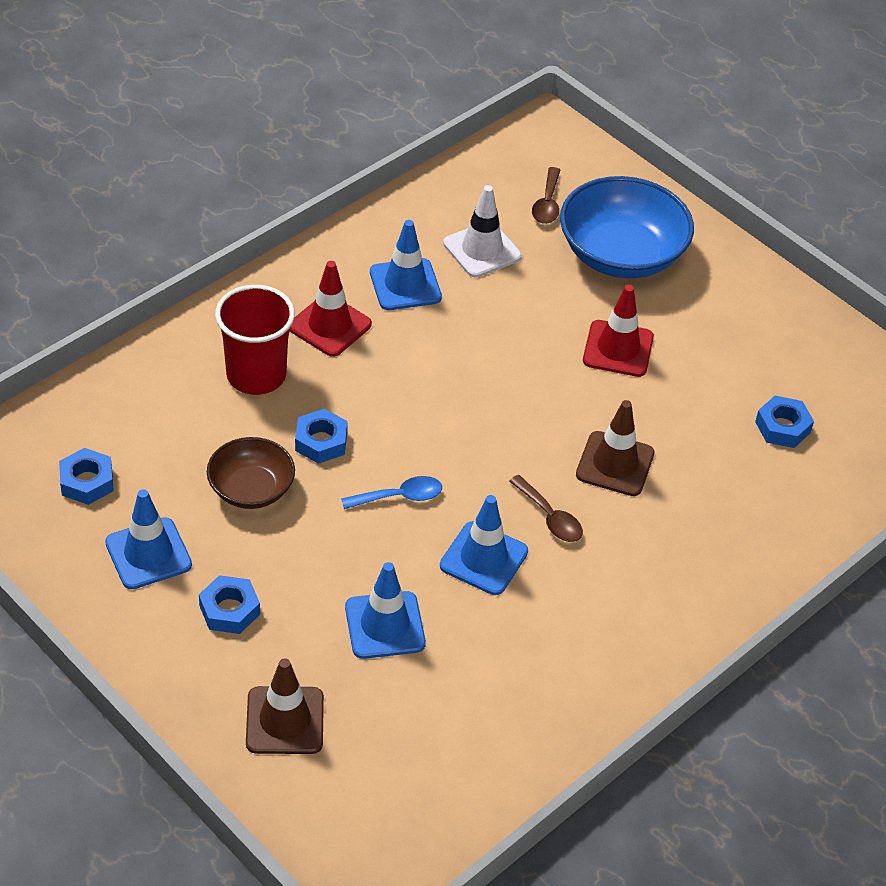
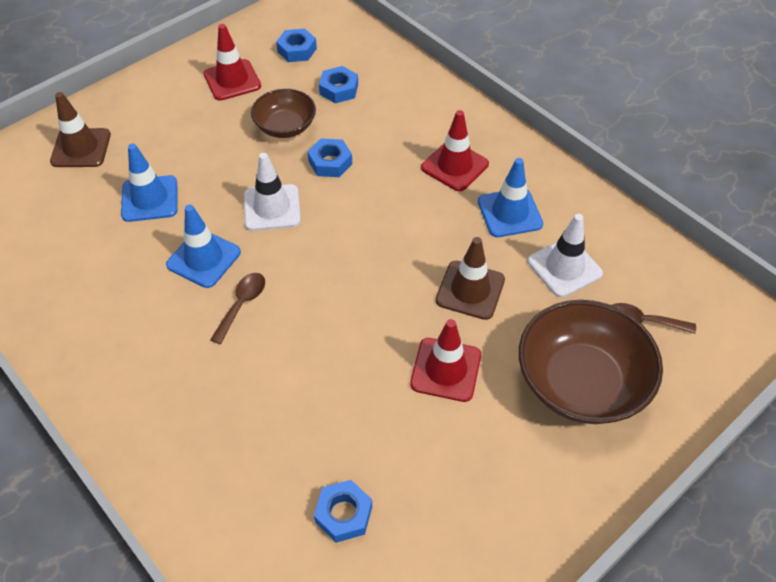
camera: 95 degrees right, 5 degrees up
(148, 554) = (232, 80): blue traffic cone -> red traffic cone
(229, 610) = (178, 119): blue nut -> blue nut (339, 89)
(256, 375) = (398, 126): red cup -> none
(399, 497) = (272, 208): blue spoon -> white traffic cone
(549, 517) = (242, 304): brown spoon -> brown spoon turned 150 degrees clockwise
(615, 464) = (299, 357): brown traffic cone -> brown traffic cone (470, 290)
(621, 254) = (581, 382): blue bowl -> brown bowl

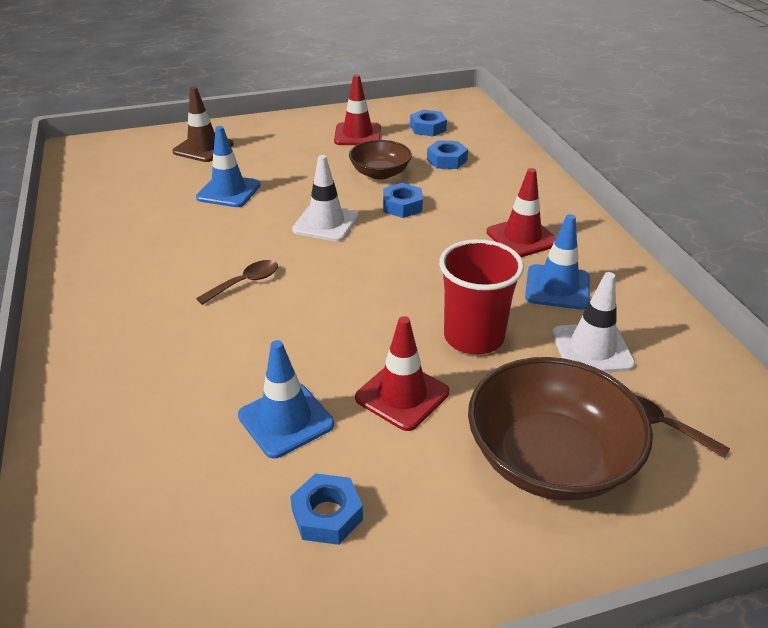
camera: 25 degrees right, 15 degrees down
(204, 258) = (239, 241): blue traffic cone -> blue traffic cone (286, 420)
(343, 514) = (205, 484): blue nut -> blue nut (327, 515)
(470, 290) = (473, 337): brown traffic cone -> red cup

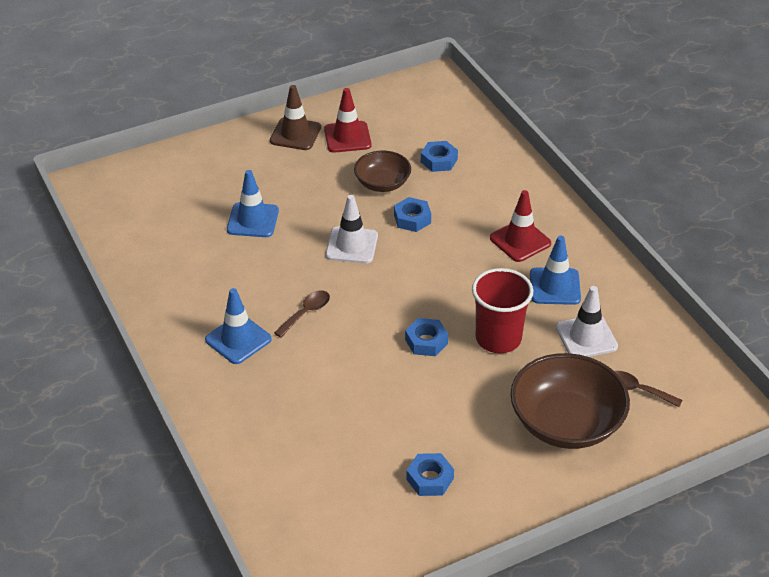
camera: 10 degrees left, 5 degrees up
(203, 148) = (206, 171): brown traffic cone -> brown traffic cone (295, 134)
(286, 420) = (380, 421): blue traffic cone -> blue traffic cone (238, 339)
(402, 395) = (457, 391): red traffic cone -> none
(428, 128) = (412, 121): blue nut -> blue nut (426, 341)

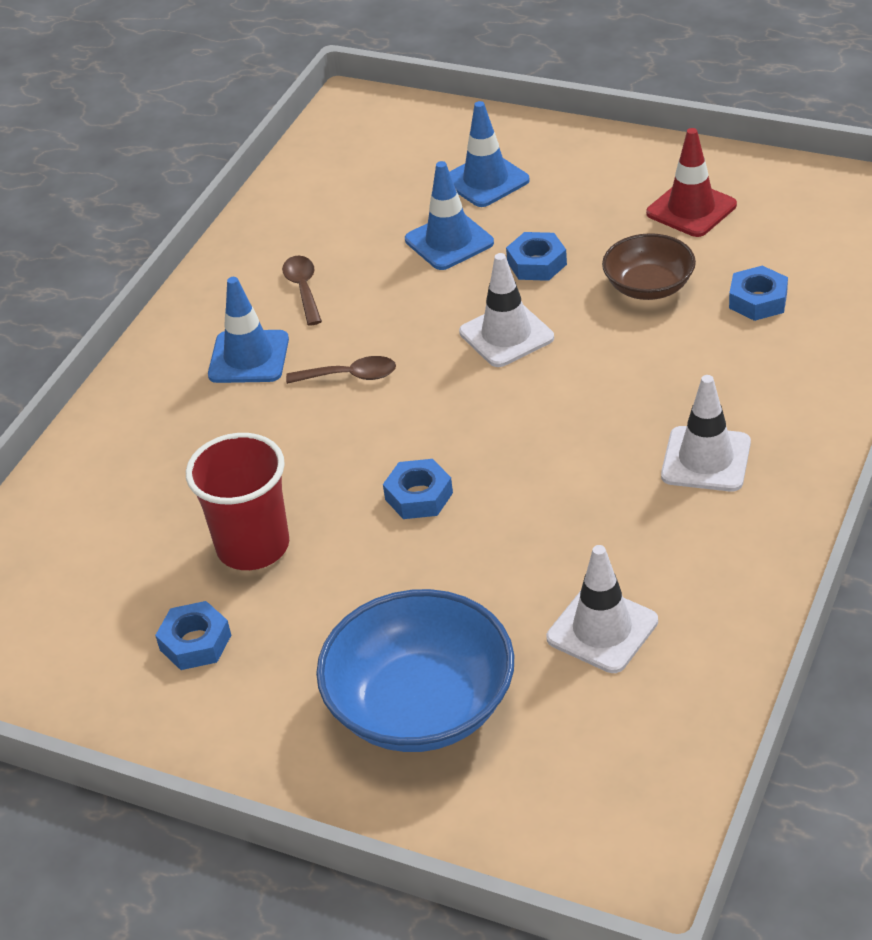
camera: 55 degrees right, 0 degrees up
(295, 134) = (638, 172): brown traffic cone -> none
(412, 219) = (618, 349): blue nut -> blue nut (537, 263)
(498, 338) = (499, 552): red cup -> red cup (253, 546)
(520, 241) = (706, 459): red traffic cone -> white traffic cone
(555, 286) = (661, 543): blue traffic cone -> blue traffic cone (486, 180)
(566, 422) = (421, 705): brown bowl -> blue bowl
(637, 390) = (562, 739): brown spoon -> brown spoon (303, 289)

